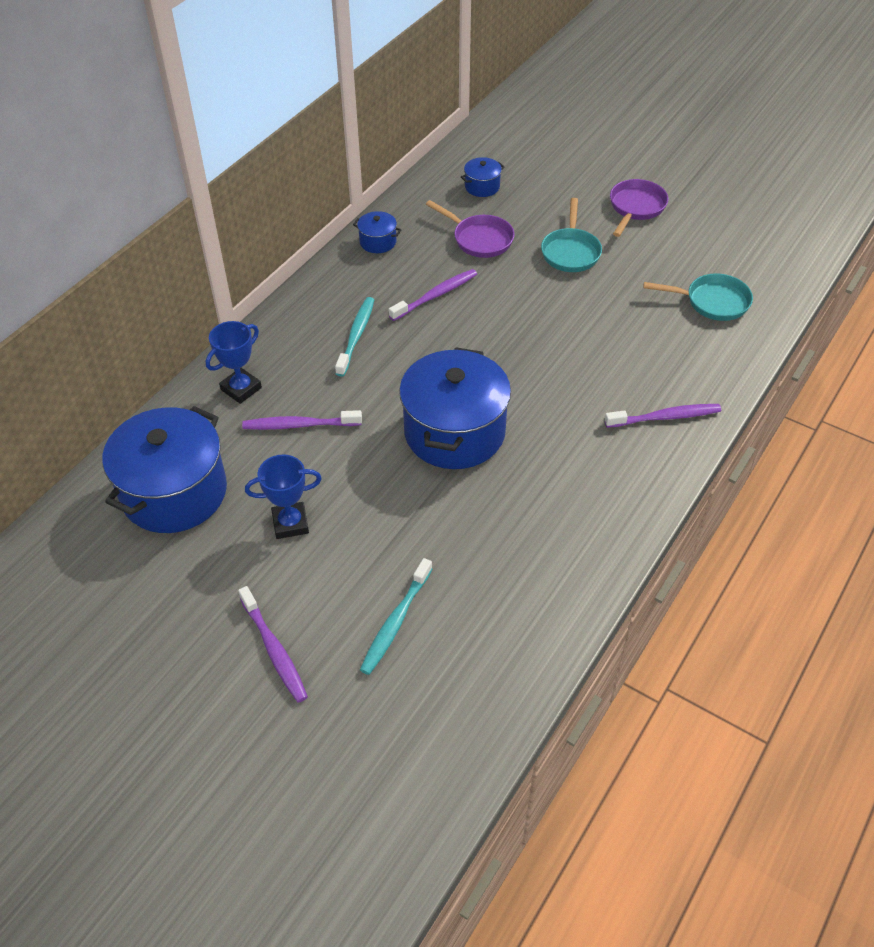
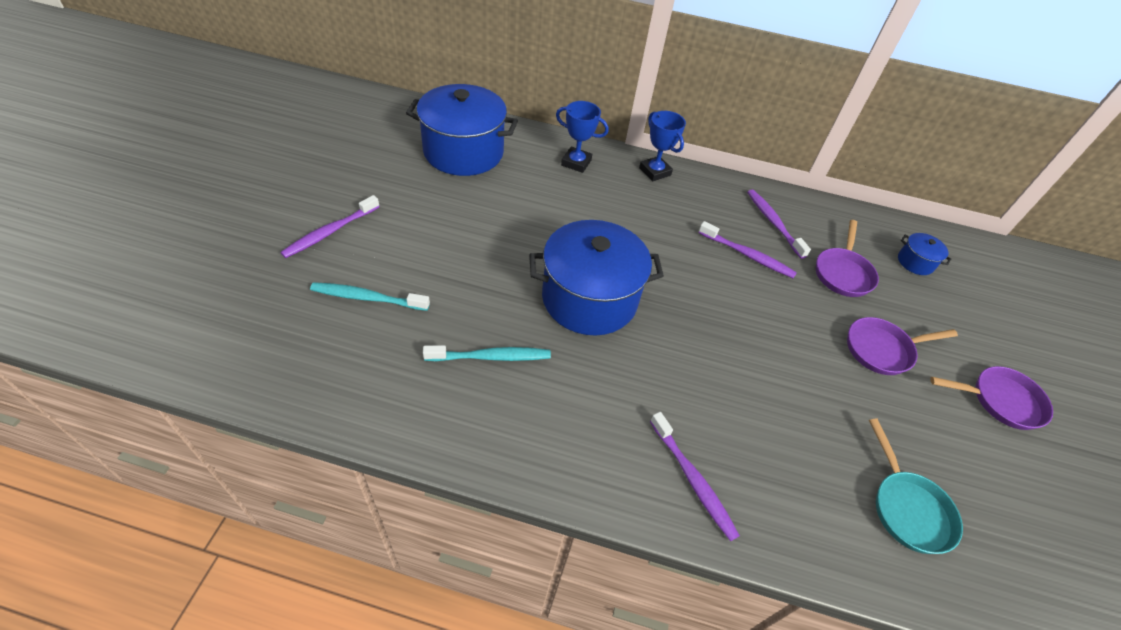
camera: 65 degrees right, 0 degrees up
(290, 523) = (452, 216): blue trophy -> blue trophy (655, 172)
(299, 425) = (554, 201): purple toothbrush -> purple toothbrush (773, 223)
(356, 336) = (667, 214): turquoise toothbrush -> turquoise toothbrush (491, 357)
(378, 242) = (785, 205): blue pot -> none
(570, 252) = (882, 349): turquoise pan -> purple pan

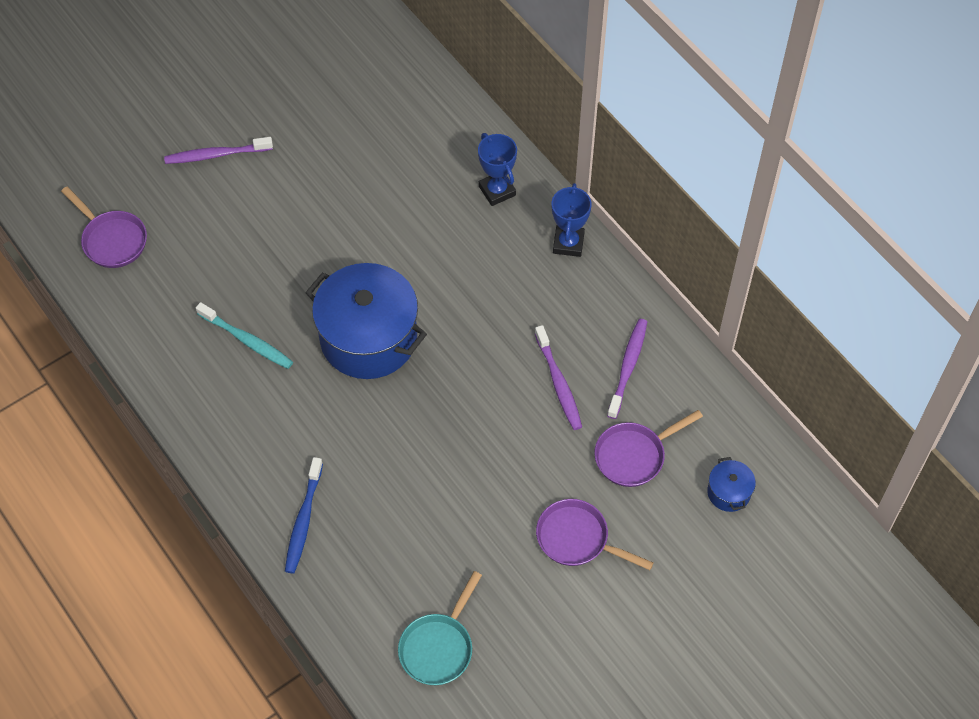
camera: 45 degrees right, 10 degrees up
(367, 298) = (198, 235): turquoise toothbrush -> none
(463, 152) = (398, 122): blue pot -> none
(693, 480) = (303, 520): purple toothbrush -> blue toothbrush
(1000, 401) = (629, 645): purple pan -> purple pan (112, 240)

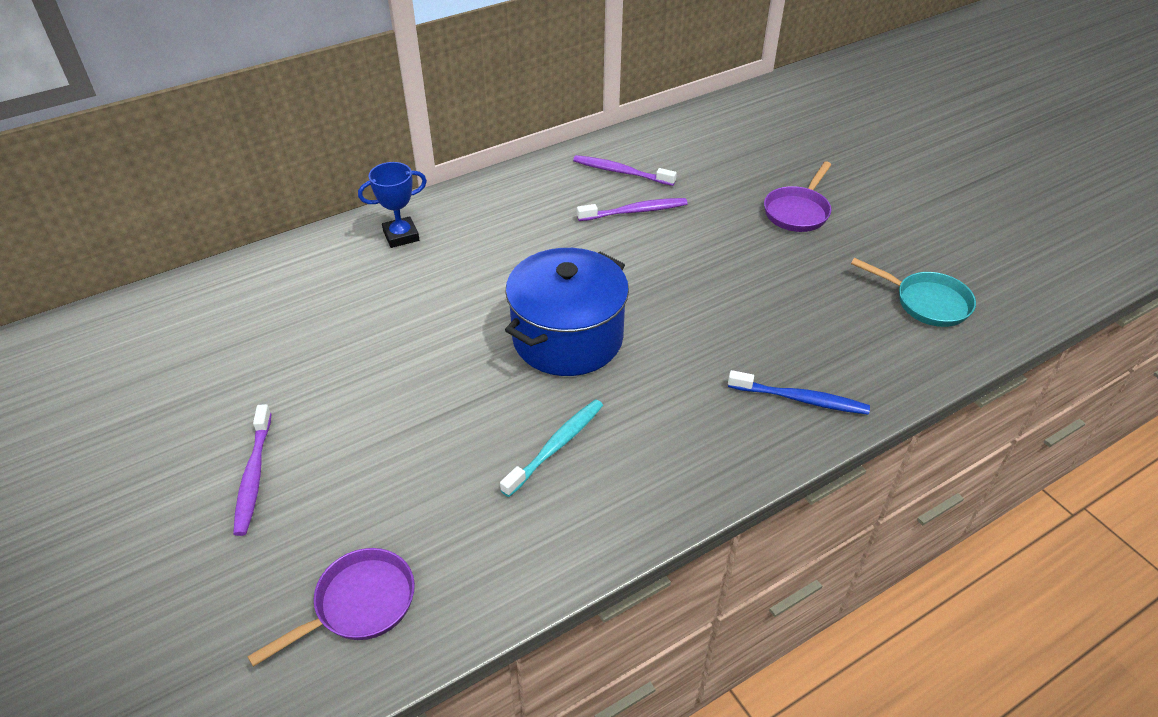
camera: 85 degrees left, 15 degrees down
(568, 243) = (478, 195): blue trophy -> none
(633, 455) = (712, 175): purple pan -> none
(728, 492) = (745, 132): blue pot -> none

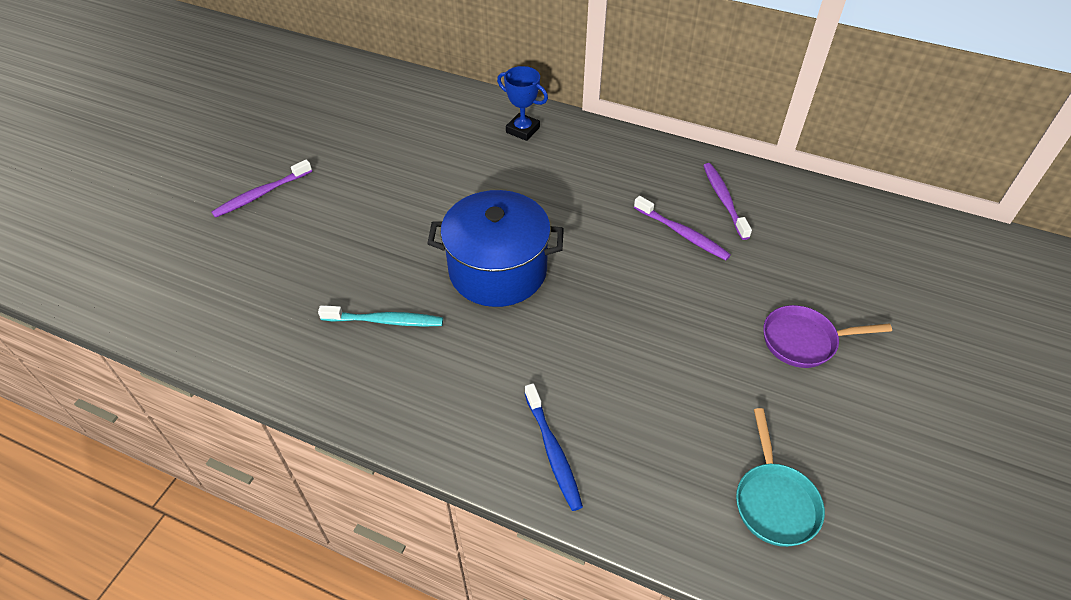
camera: 55 degrees right, 5 degrees up
(359, 604) = (194, 296): purple pan -> none

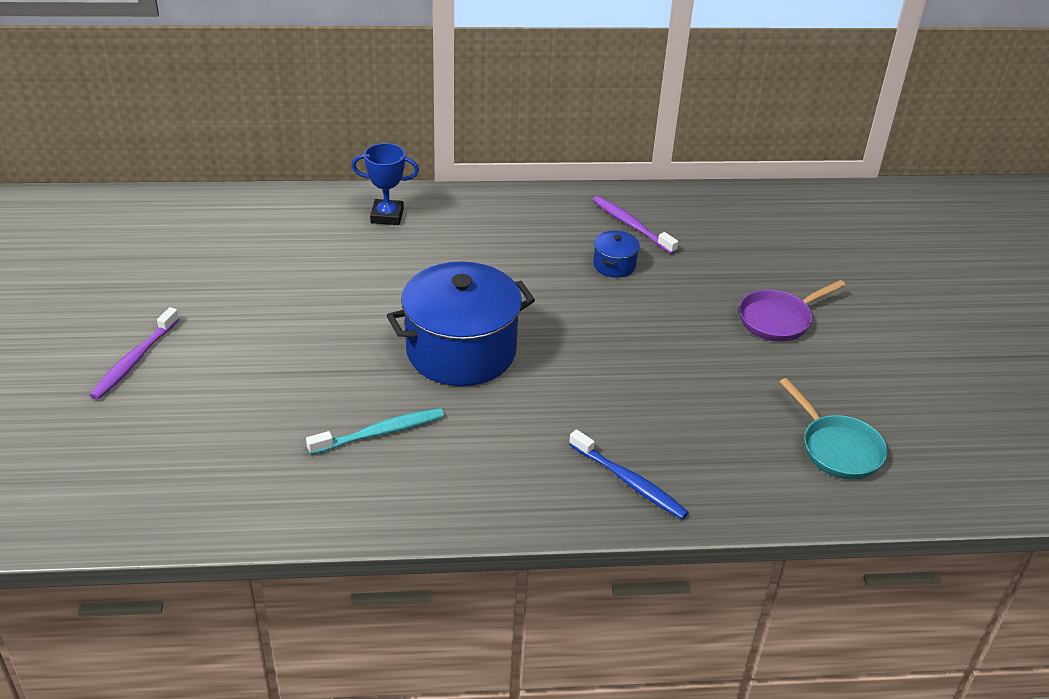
camera: 30 degrees left, 10 degrees down
(682, 234) = (614, 265): purple toothbrush -> blue pot

